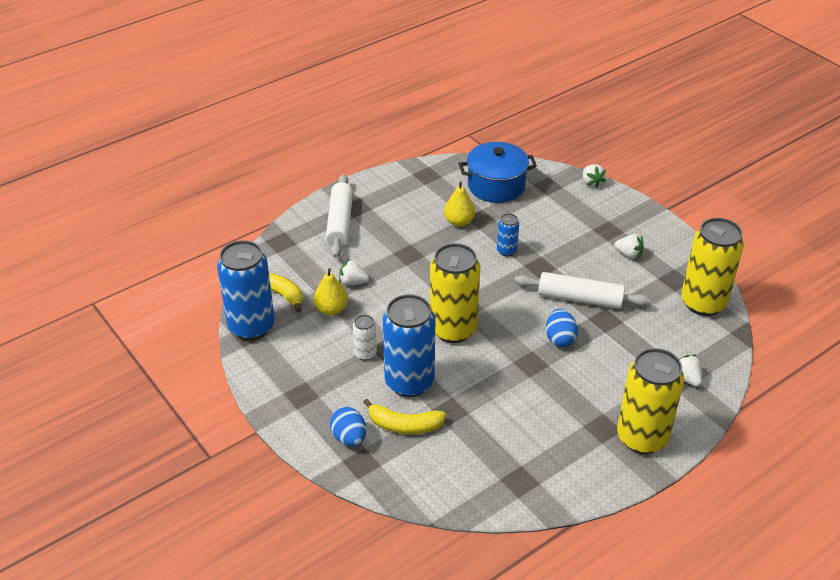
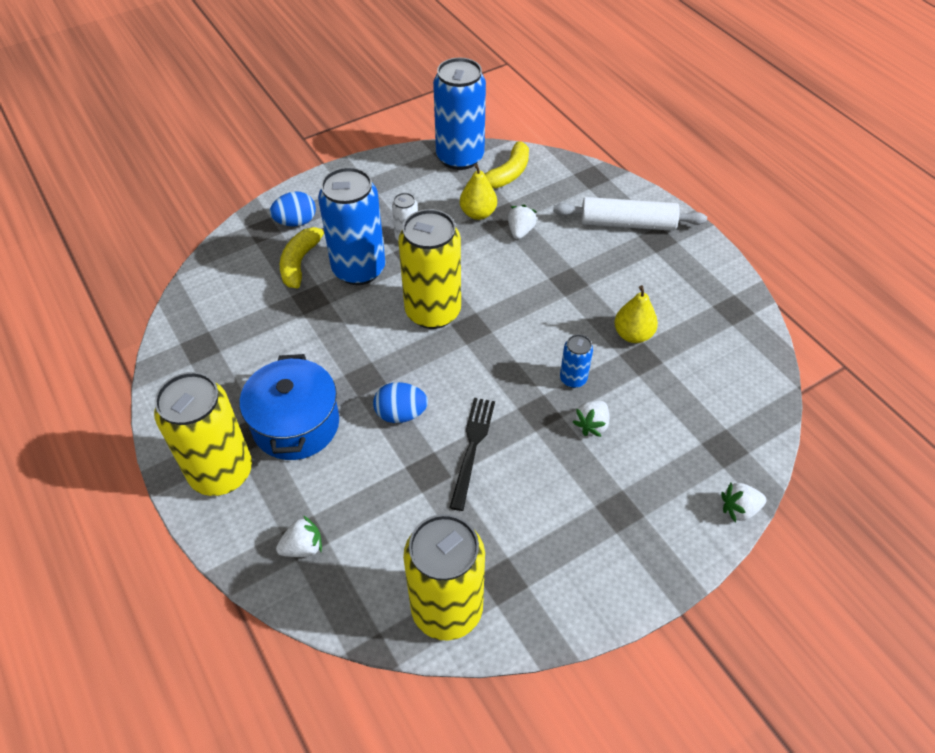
camera: 95 degrees right, 10 degrees up
(496, 186) = (717, 383): blue pot -> blue pot (296, 424)
(580, 298) = (472, 448): white rolling pin -> black fork
(628, 254) = (562, 528): white strawberry -> white strawberry (591, 425)

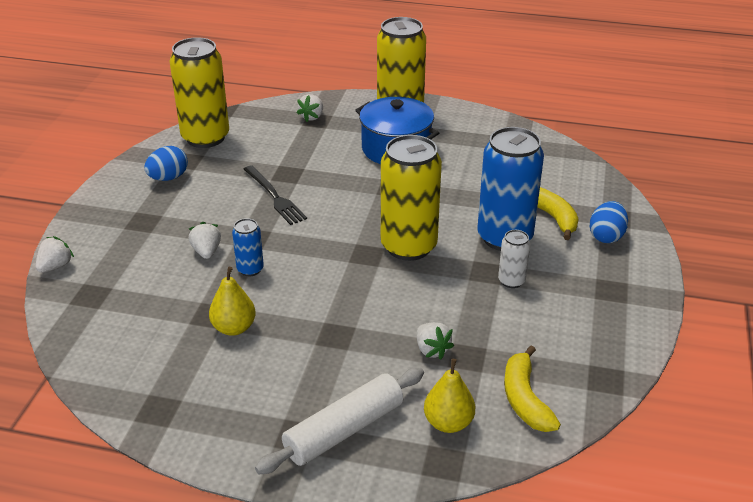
camera: 135 degrees right, 15 degrees down
(401, 414) = (342, 186): blue egg -> blue egg (168, 178)
(460, 157) = (593, 384): blue can -> none
(478, 213) = (490, 340): yellow pear -> yellow pear (448, 423)

